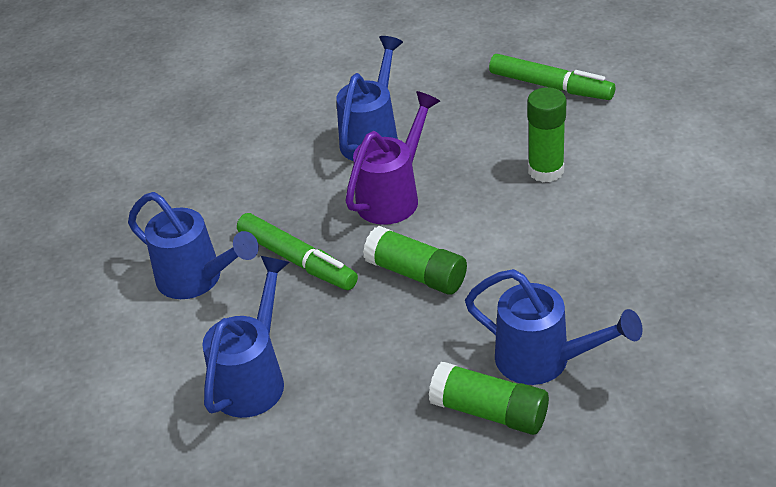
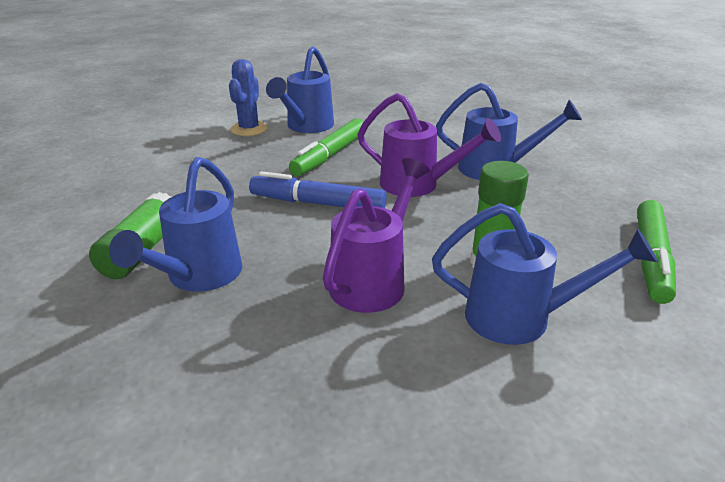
camera: 75 degrees right, 10 degrees down
(181, 339) = (249, 129): none -> blue cactus
(254, 378) = (207, 154): blue watering can -> blue watering can (521, 318)
(416, 274) = (317, 203): green glue stick -> blue marker
(563, 242) = (373, 280): none -> purple watering can

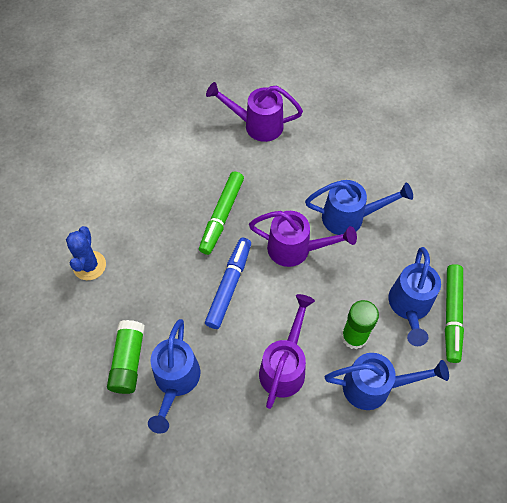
camera: 10 degrees left, 30 degrees up
(249, 129) = (144, 182): blue cactus -> blue cactus (89, 265)
(306, 127) = (191, 171): blue watering can -> blue watering can (409, 307)
(317, 203) = (229, 285): blue marker -> blue marker turned 105 degrees clockwise
(393, 108) = (257, 125): none -> purple watering can

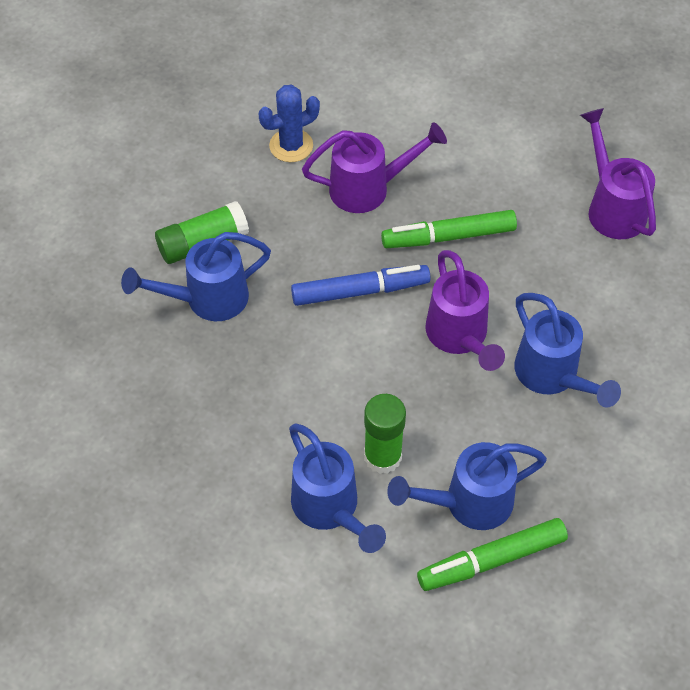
camera: 60 degrees right, 5 degrees down
(284, 366) = (294, 399): purple watering can -> purple watering can (368, 188)

